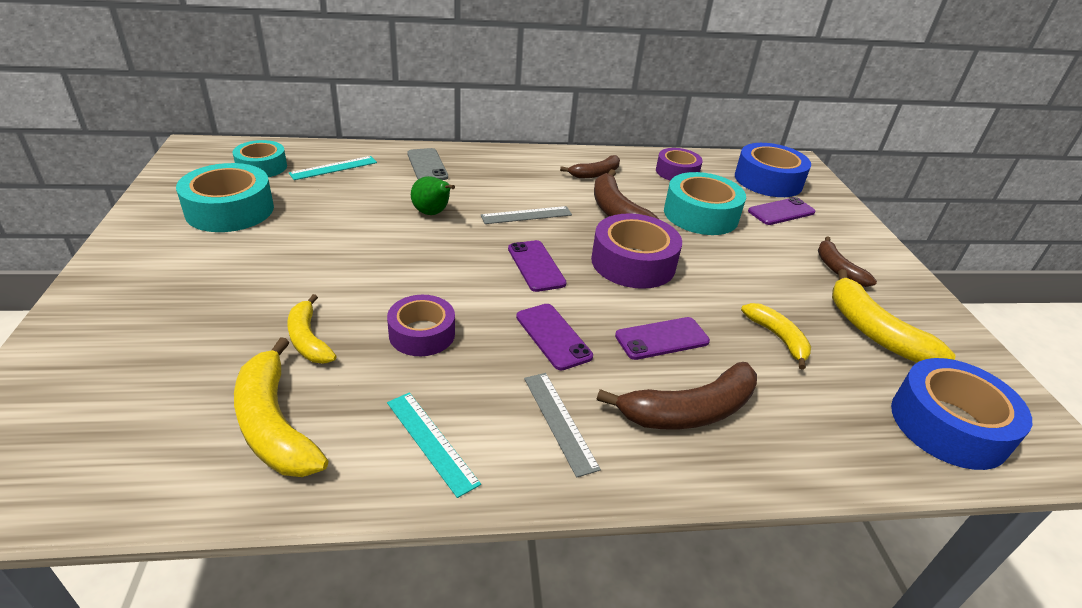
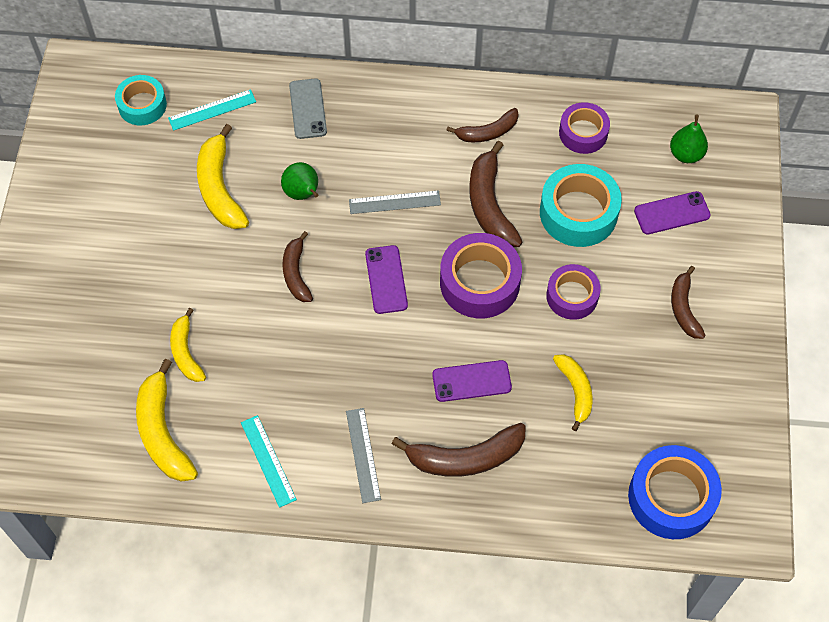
camera: 15 degrees right, 25 degrees up
(230, 210) = (117, 177): turquoise tape -> none
(422, 334) = (274, 355): purple tape -> purple tape (572, 296)
(436, 267) = (296, 273): none -> brown banana
(553, 336) = (380, 369): purple phone -> none
(768, 180) = (686, 154): blue tape -> green pear
(873, 331) = (670, 392): yellow banana -> yellow banana (219, 188)

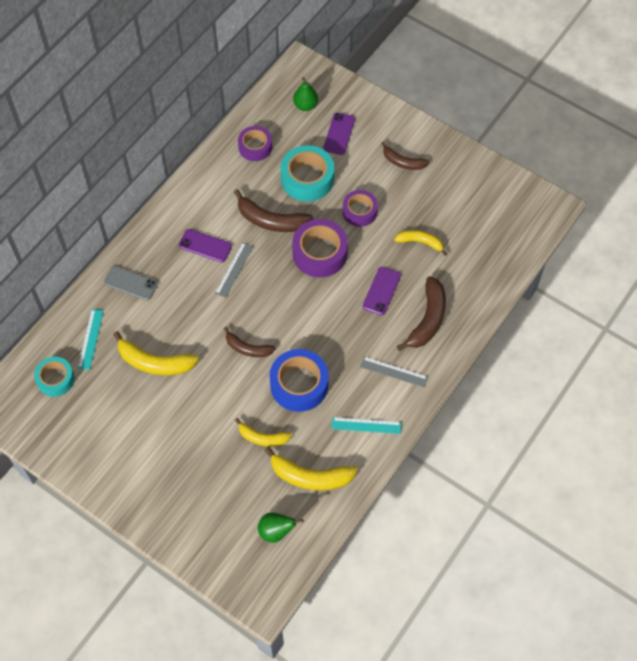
camera: 60 degrees left, 0 degrees up
(303, 194) = (192, 317): green pear -> green pear (276, 531)
(386, 279) = (285, 301): purple phone -> purple phone (205, 246)
(487, 132) = (219, 195): brown banana -> none
(671, 497) = (511, 231): blue tape -> blue tape (299, 384)

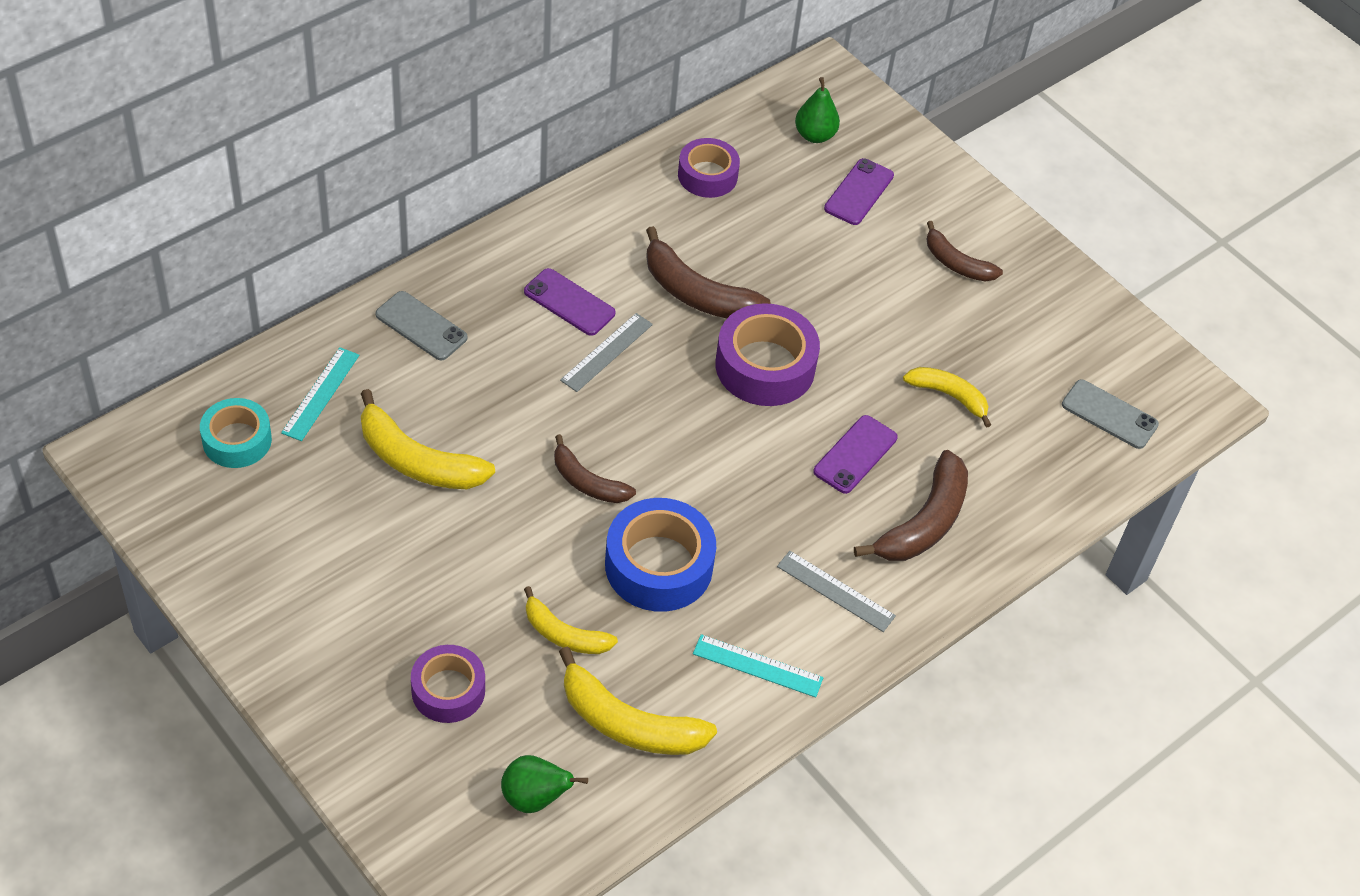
camera: 10 degrees right, 10 degrees down
(307, 179) = (781, 246): turquoise tape -> none
(359, 211) = (856, 320): purple tape -> purple tape (448, 690)
(506, 229) = (1109, 415): none -> grey phone

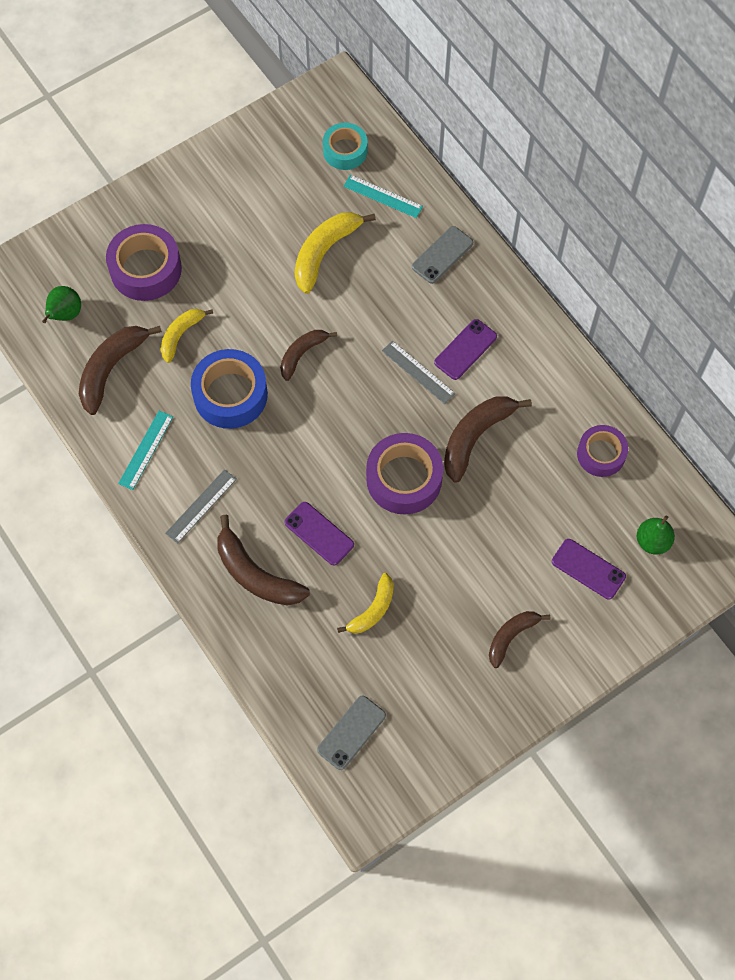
camera: 100 degrees right, 15 degrees up
(448, 690) = (146, 269): purple tape -> purple tape, size x1.55
(628, 723) = (111, 369): yellow banana -> brown banana

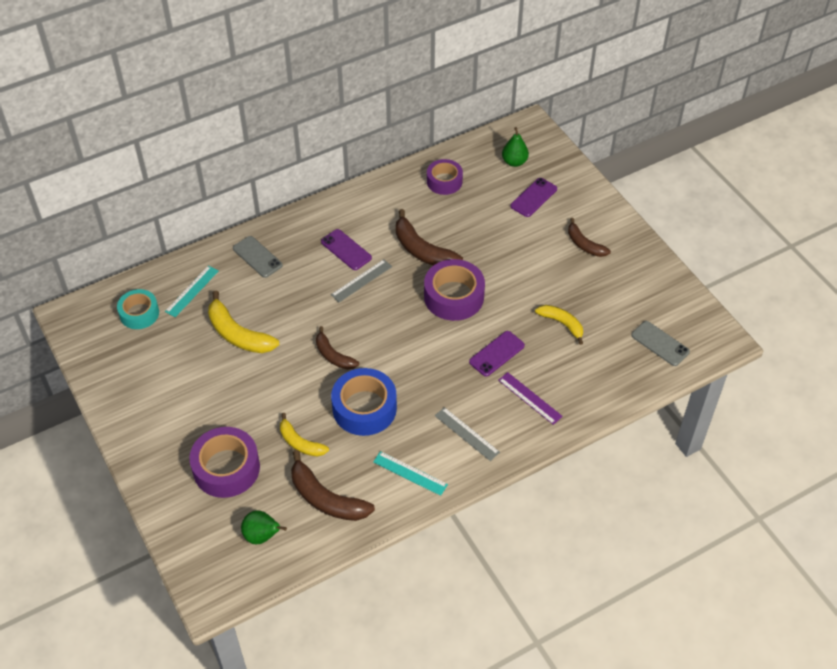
camera: 85 degrees left, 15 degrees down
(255, 574) = (530, 398): brown banana -> purple ruler

